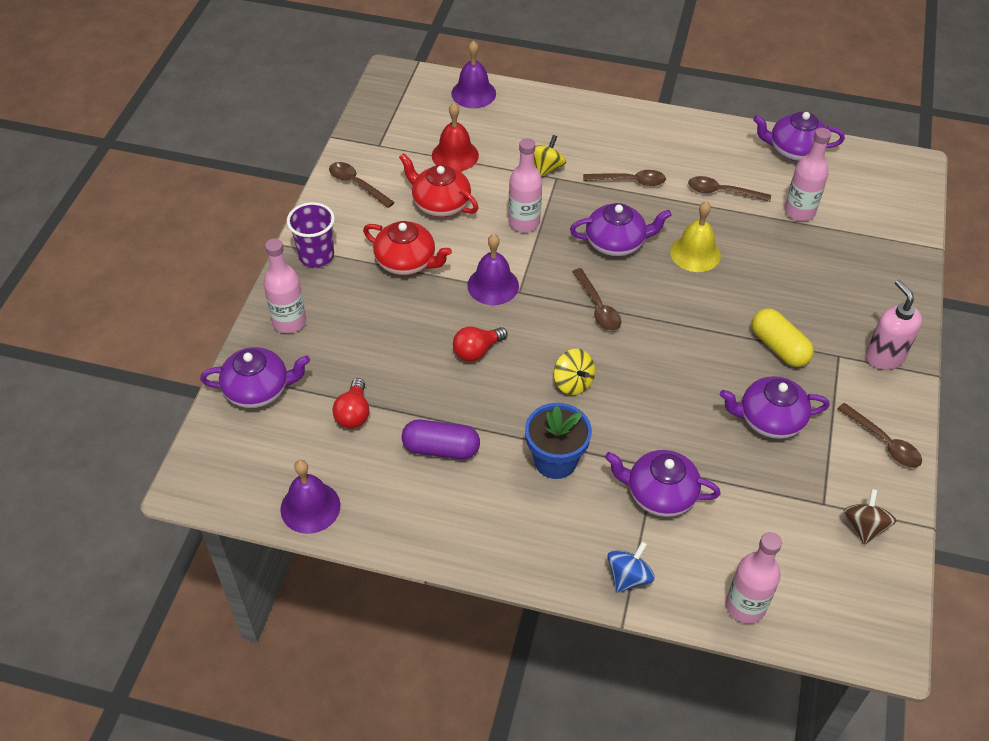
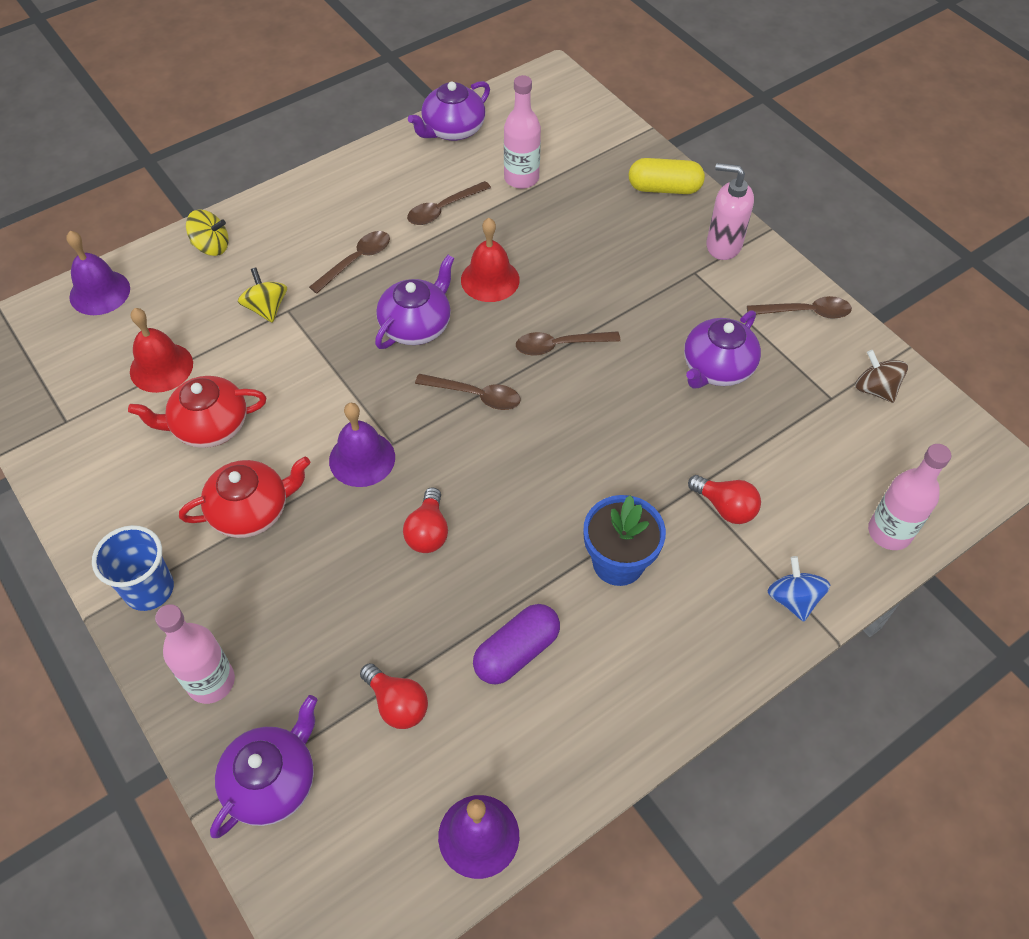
camera: 50 degrees left, 5 degrees up
(316, 256) = (149, 589): purple cup -> blue cup
(356, 184) = (95, 480): brown spoon -> brown spoon (559, 346)
(524, 222) = (312, 376): pink bottle -> none
(573, 383) = (543, 481): yellow spinning top -> yellow spinning top (211, 246)
(659, 494) = (725, 507): purple teapot -> red light bulb
(695, 253) = (490, 279): yellow bell -> red bell
(779, 347) = (648, 303): yellow capsule -> yellow capsule (664, 188)

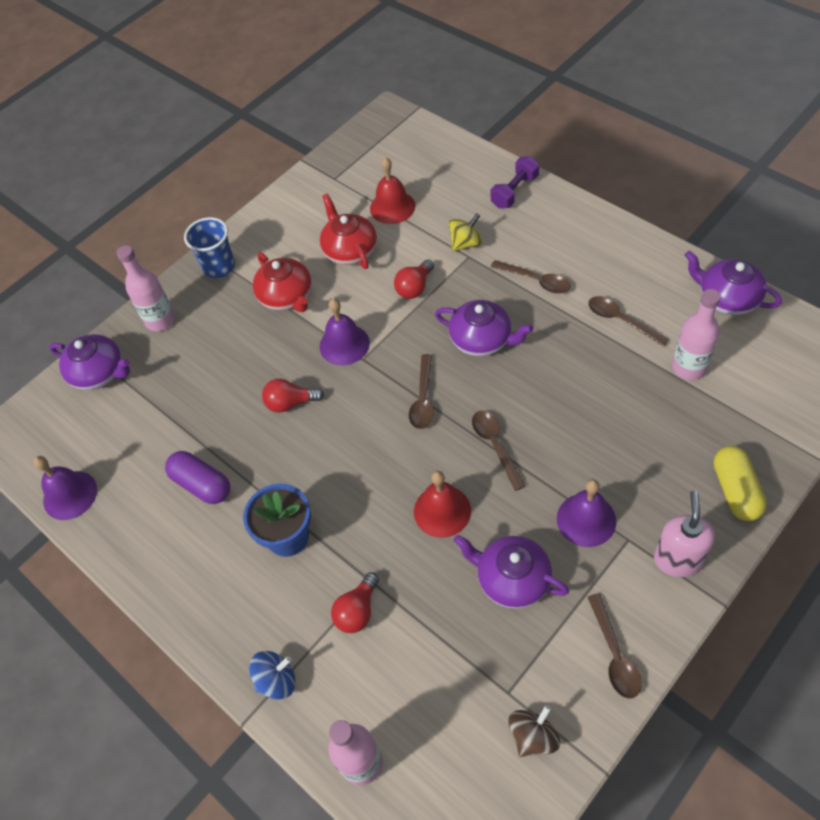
camera: 85 degrees right, 0 degrees up
(99, 292) = (447, 151): purple bell -> purple bell (586, 519)
(211, 246) = (514, 191): yellow spinning top -> purple dumbbell
(397, 704) = (155, 423): red light bulb -> red light bulb (414, 287)
(490, 279) = (551, 376): red bell -> red bell (442, 511)

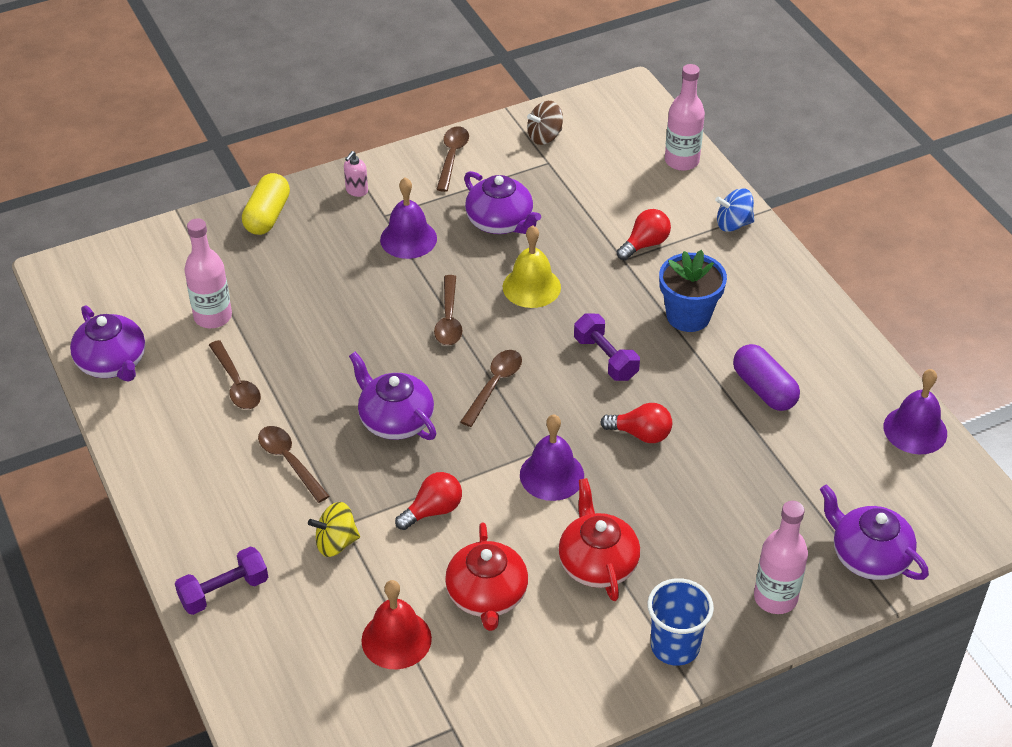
camera: 165 degrees left, 10 degrees down
(344, 461) = (605, 358): none -> purple dumbbell
(442, 511) = (531, 287): red bell -> yellow bell
(677, 560) = (356, 191): pink soap dispenser -> pink soap dispenser, size x0.55

